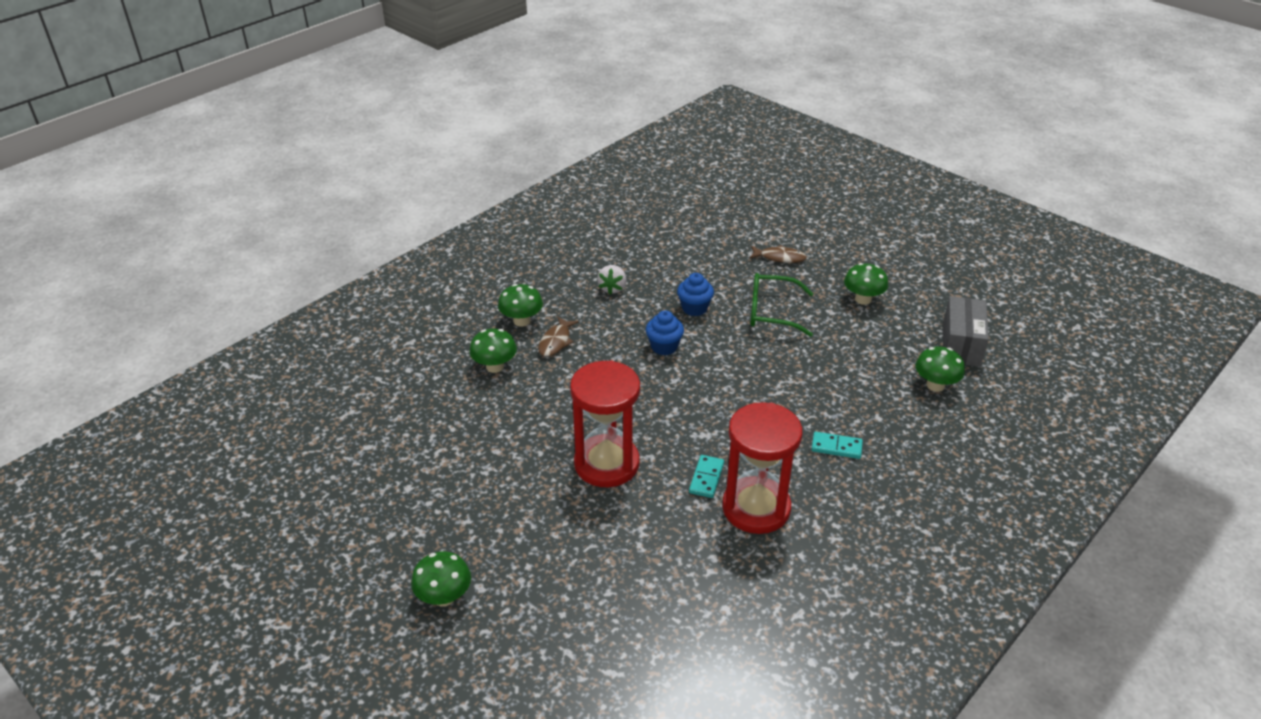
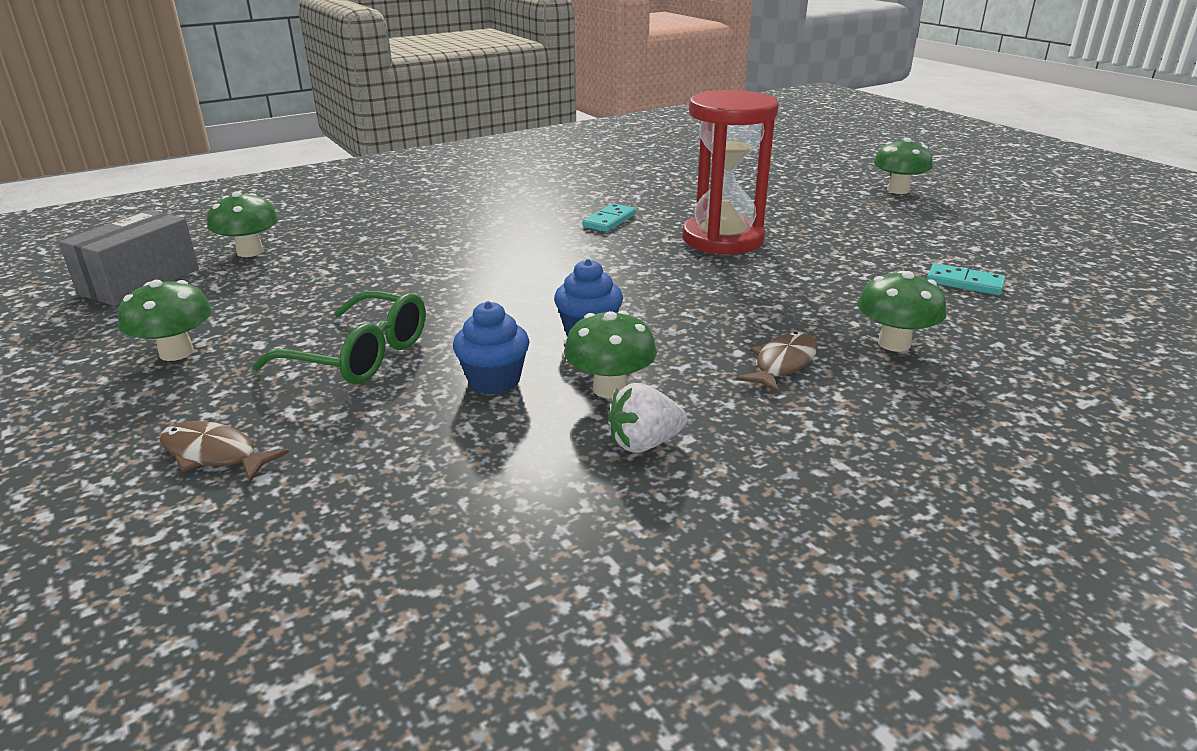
camera: 165 degrees left, 10 degrees down
(521, 321) = (855, 407): green mushroom -> green mushroom (610, 389)
(612, 288) = (644, 443): white strawberry -> white strawberry turned 135 degrees counterclockwise
(756, 508) = (571, 201): red hourglass -> none
(836, 447) = (442, 224): turquoise domino -> turquoise domino (964, 283)

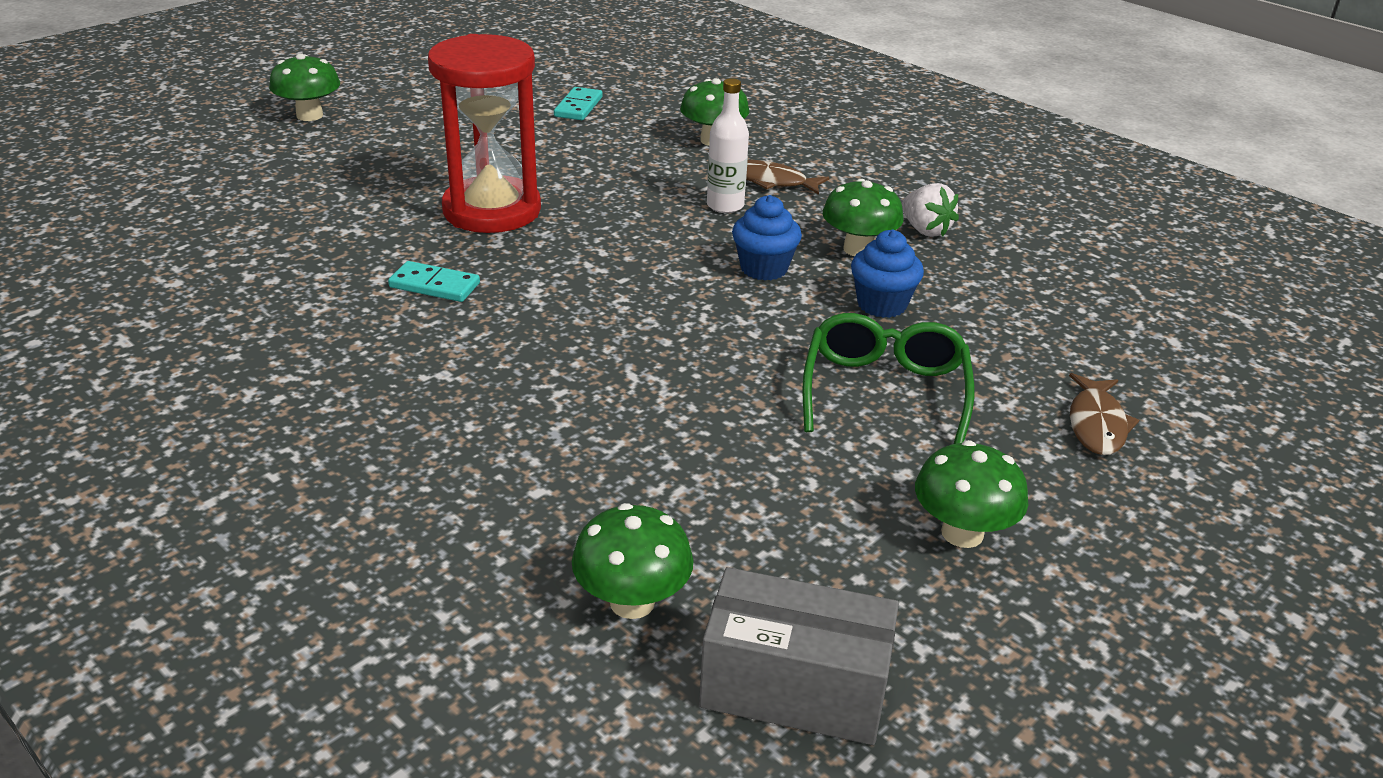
camera: 105 degrees left, 5 degrees up
(723, 331) = (725, 205): none -> white bottle

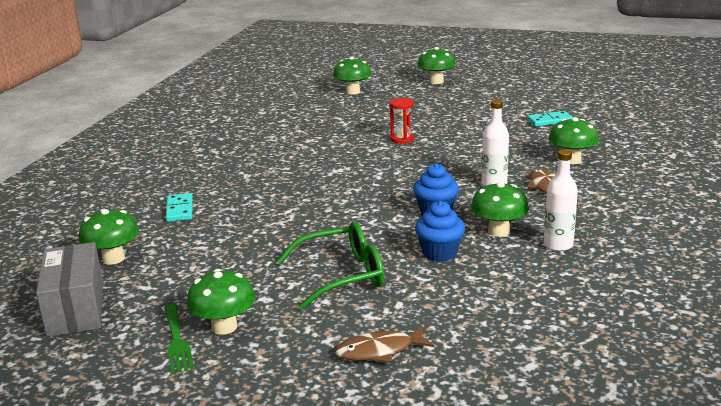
camera: 65 degrees right, 10 degrees down
(231, 182) = (353, 92): none -> green mushroom
(434, 285) = (316, 151): turquoise domino -> turquoise domino (179, 210)
(492, 210) = (402, 139): red hourglass -> red hourglass, size x0.42
(925, 230) = (558, 245): white strawberry -> white bottle
(973, 590) = (176, 340): none -> green fork

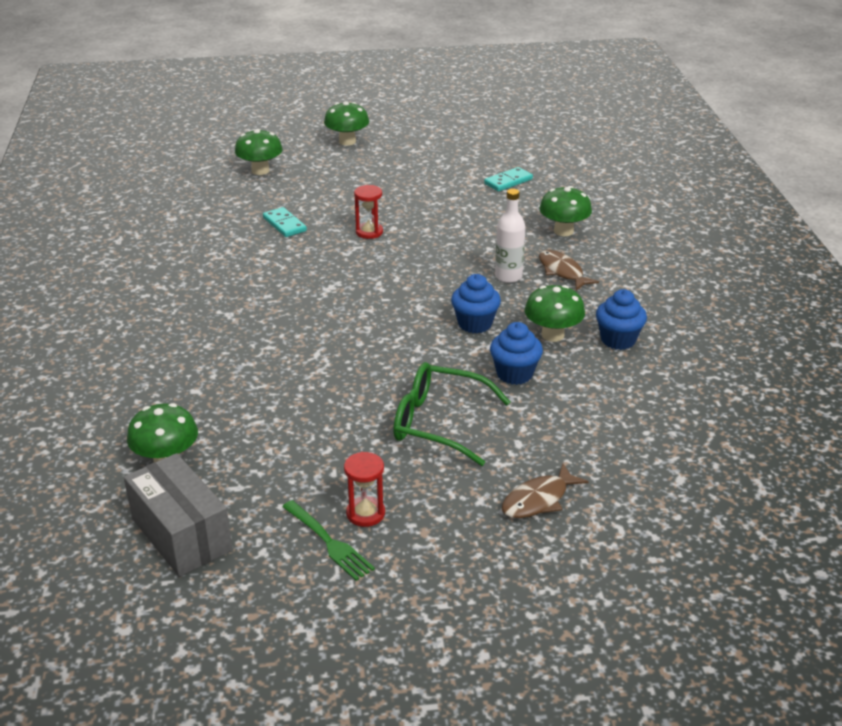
camera: 25 degrees left, 10 degrees up
(179, 210) = (189, 378): turquoise domino -> turquoise domino (284, 224)
(224, 327) = (365, 513): green mushroom -> red hourglass
(342, 275) = (438, 423): green glasses -> green glasses turned 120 degrees counterclockwise
(558, 245) = (618, 340): white bottle -> blue cupcake

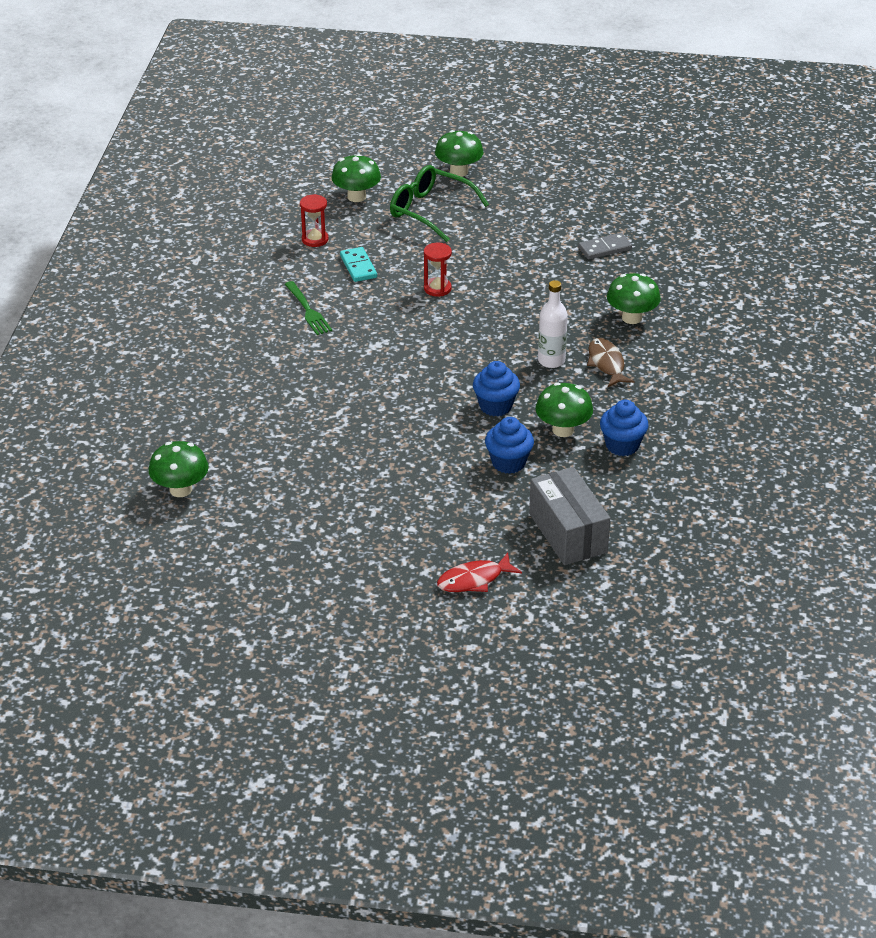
camera: 15 degrees right, 5 degrees up
(181, 534) = (175, 554): grey box -> grey box (567, 533)
(328, 542) = (288, 582): green fork -> green fork (307, 310)
(365, 513) = (326, 564): red hourglass -> red hourglass (315, 239)
(438, 423) = (420, 497): green glasses -> green glasses (430, 211)
(508, 181) = (605, 248): turquoise domino -> grey domino
(538, 500) = (474, 580): brown fish -> red fish

